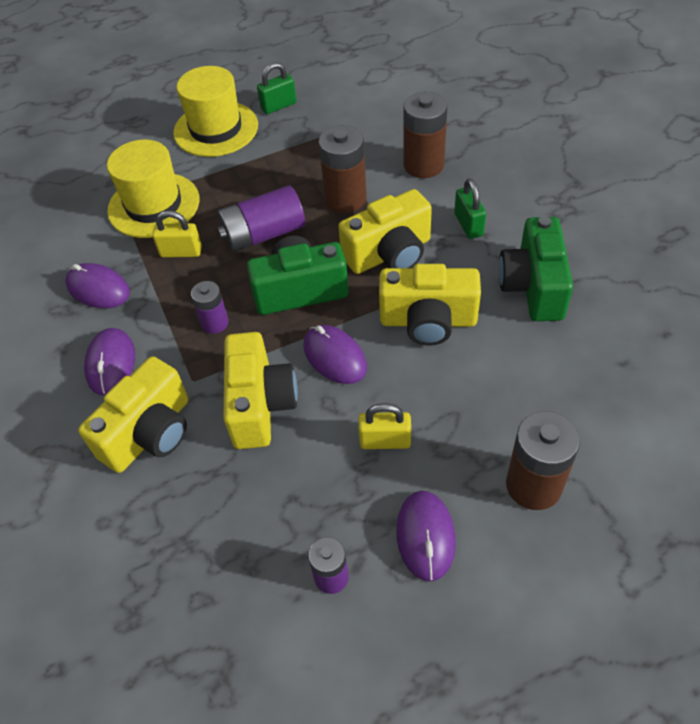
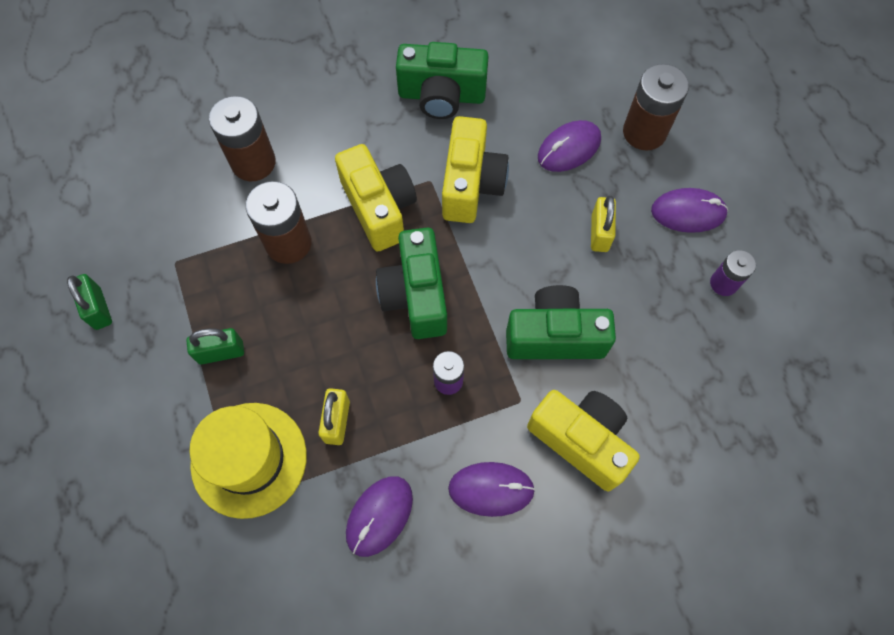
camera: 90 degrees left, 15 degrees up
(216, 129) = (121, 386): yellow hat -> none
(260, 404) = (554, 336): yellow camera -> green camera
(263, 234) = (326, 330): purple battery -> none
(334, 357) = (504, 267): purple mouse -> purple mouse (569, 148)
(468, 224) = (352, 134): green padlock -> green padlock (221, 352)

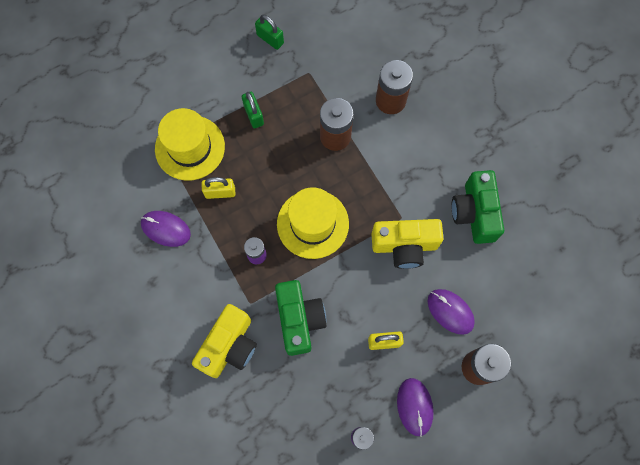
camera: 80 degrees right, 5 degrees up
(98, 309) = (270, 39): green padlock -> green padlock turned 75 degrees clockwise
(379, 208) = (373, 188): yellow camera -> none
(415, 295) = (312, 224): green camera -> yellow hat
(491, 489) = (190, 293): purple mouse -> none

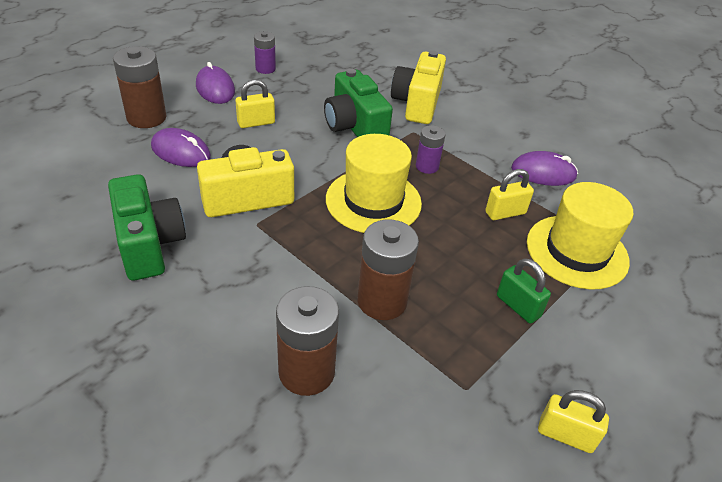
camera: 160 degrees right, 30 degrees down
(270, 39) = (565, 435): green padlock -> yellow padlock

